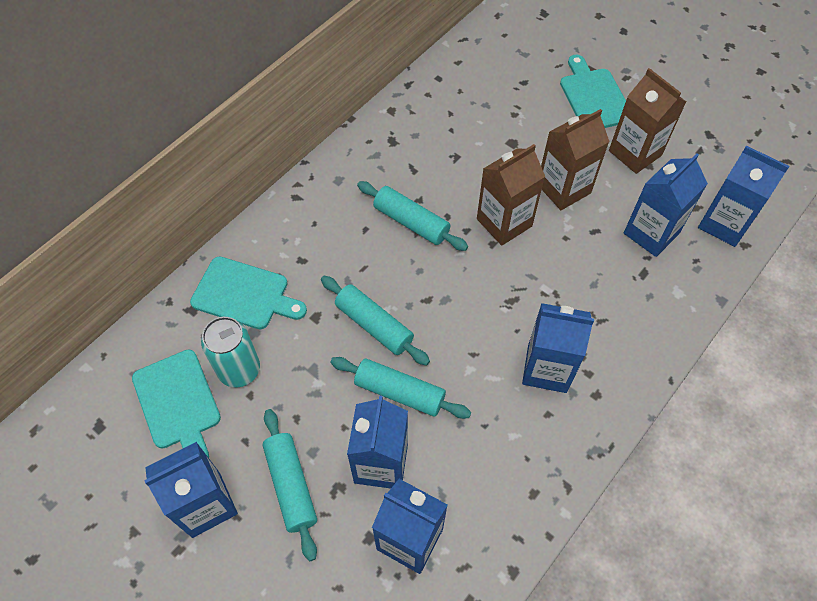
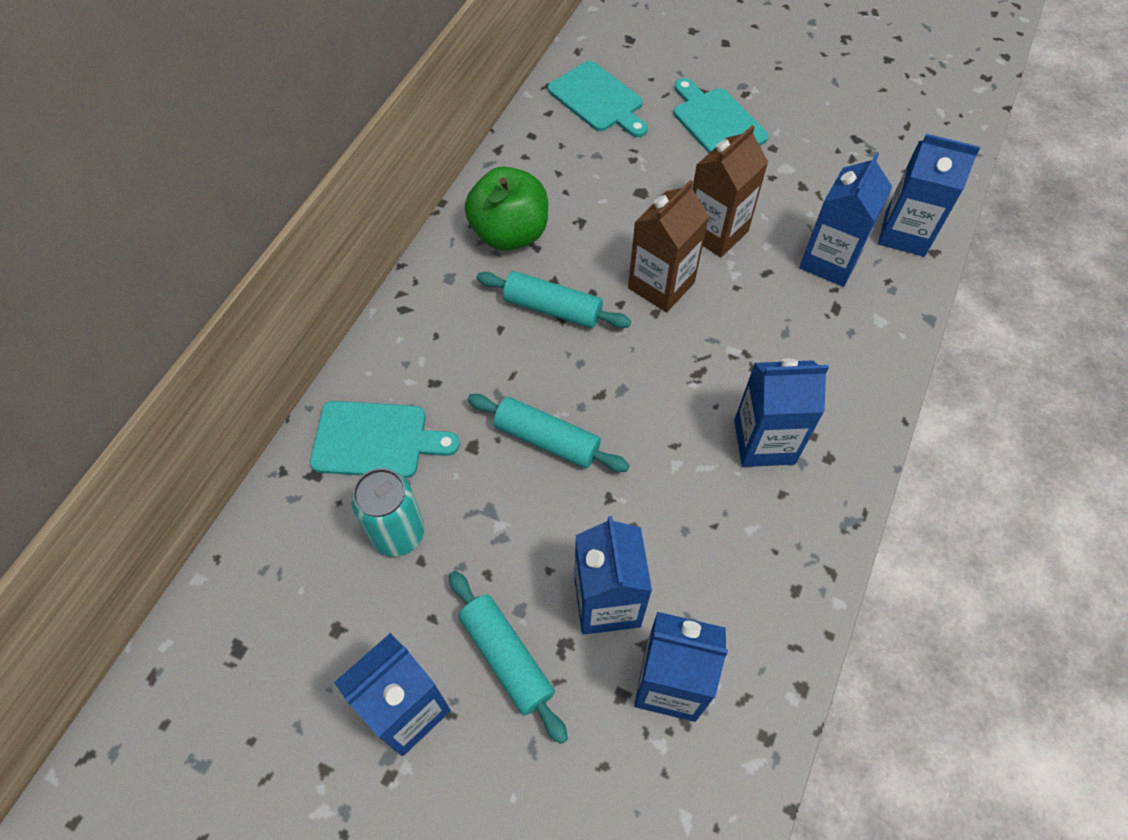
camera: 15 degrees left, 0 degrees up
(178, 403) = (332, 593): turquoise cutting board -> turquoise cutting board (598, 99)
(396, 155) = (510, 234): none -> green apple
(399, 392) = (602, 512): turquoise rolling pin -> none
(635, 153) = (782, 175): brown carton -> none

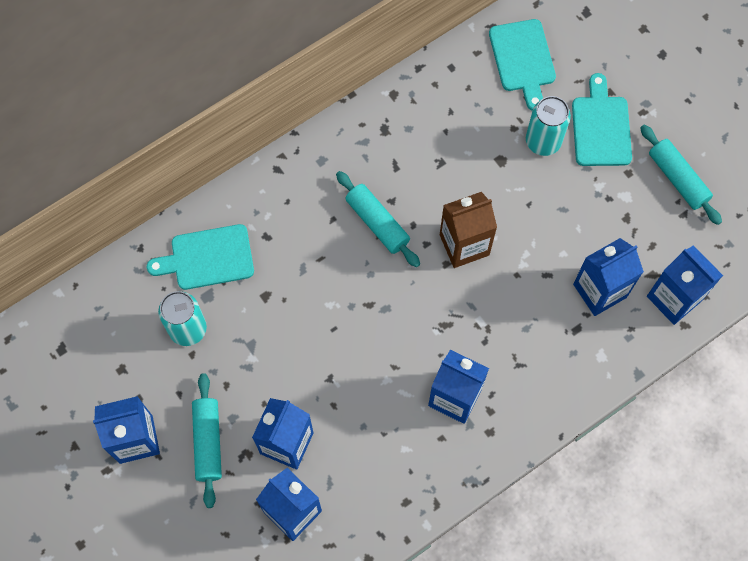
camera: 30 degrees right, 10 degrees up
(376, 440) = (208, 258): turquoise cutting board -> turquoise cutting board turned 135 degrees clockwise
(510, 234) = (384, 146): green apple -> none
(546, 440) = (314, 317): turquoise rolling pin -> turquoise rolling pin (677, 179)
(670, 158) = (543, 141): none -> turquoise can
(716, 232) = (533, 223): brown carton -> none

